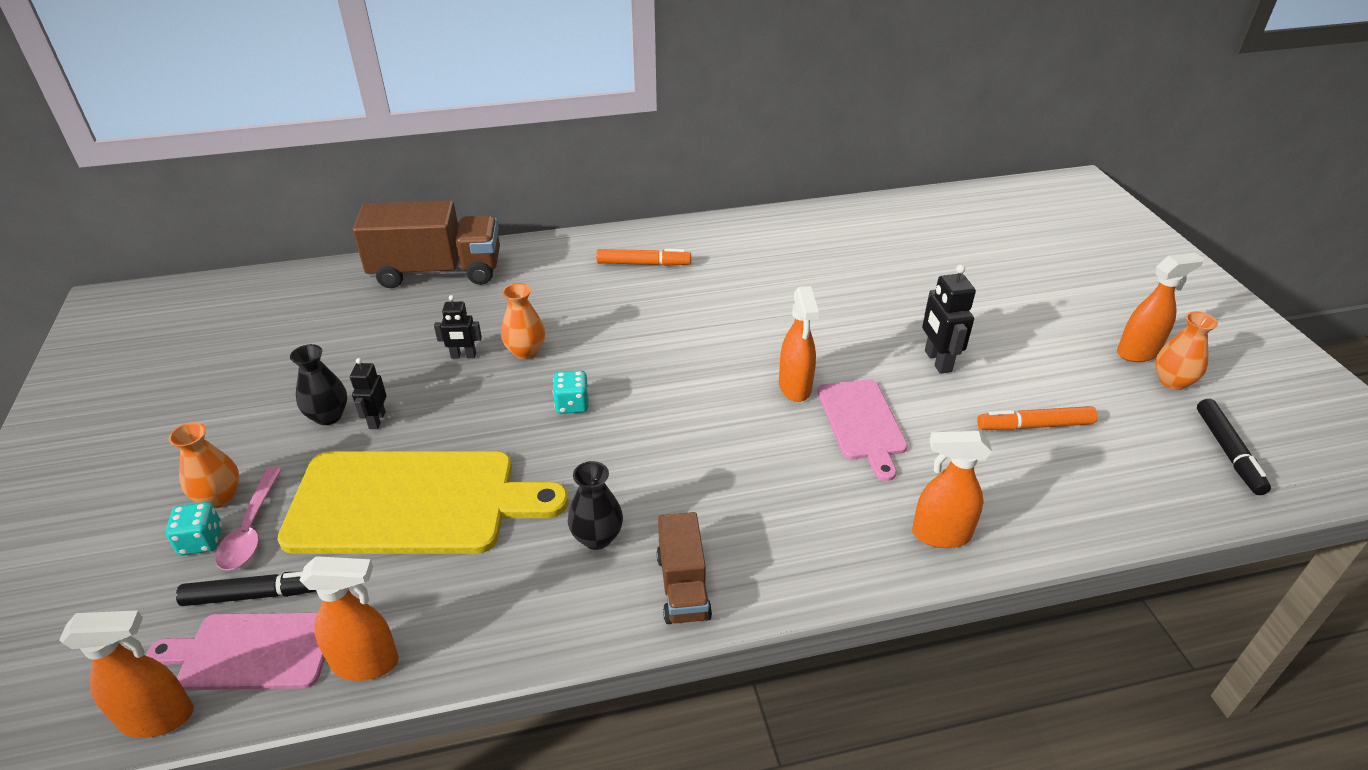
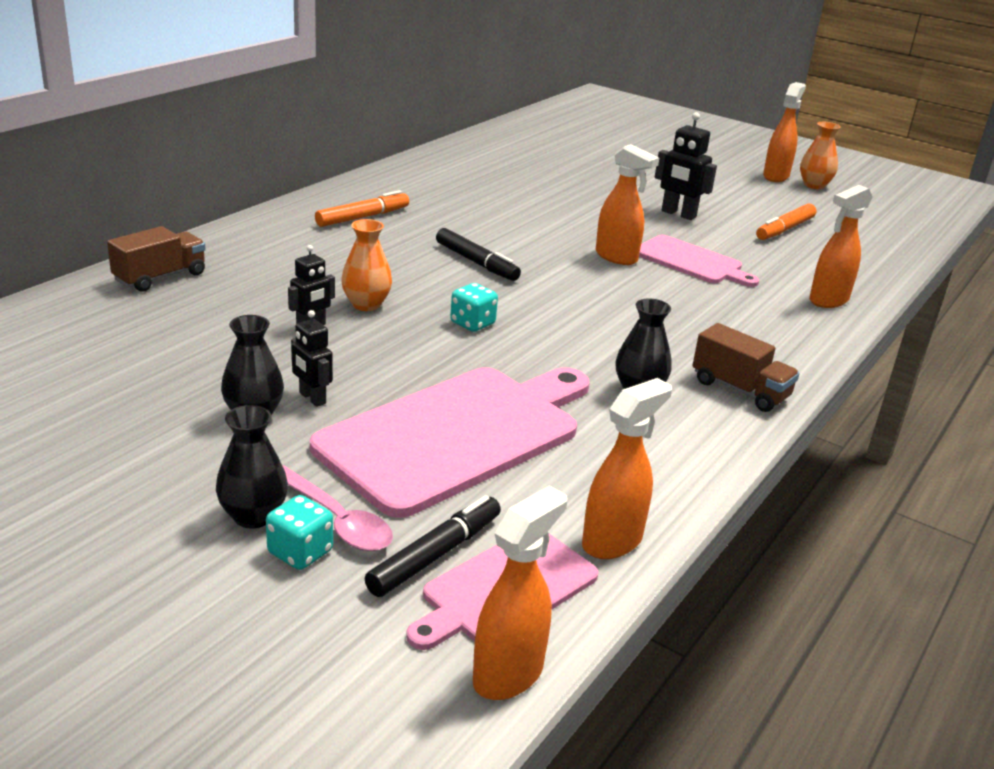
camera: 45 degrees left, 10 degrees down
(219, 497) = (253, 516): orange vase -> black vase
(412, 503) = (457, 435): yellow cutting board -> pink cutting board
(437, 272) = (160, 277): brown truck -> brown truck, size x0.54
(1228, 451) = (888, 209): black marker -> black marker (476, 262)

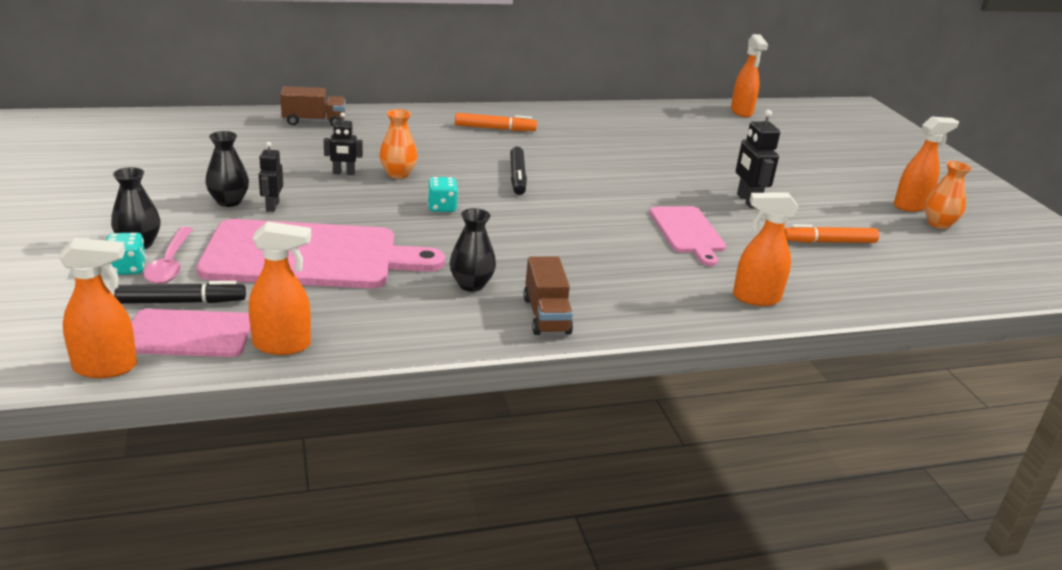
camera: 40 degrees right, 0 degrees up
(616, 257) = (630, 209): orange spray bottle -> orange spray bottle (741, 112)

